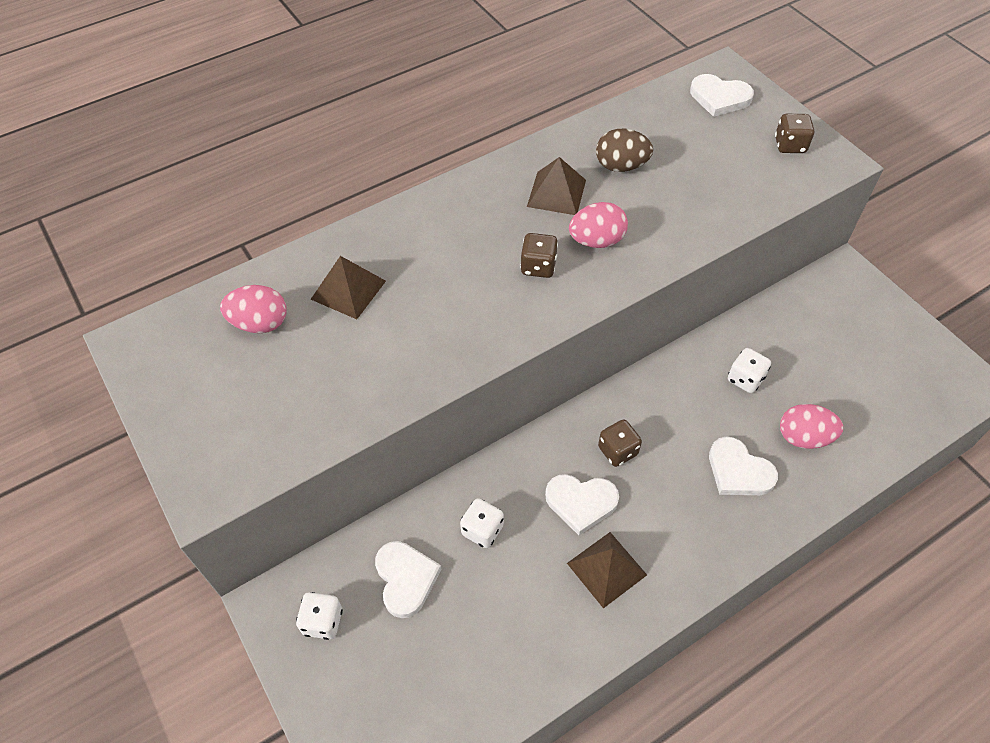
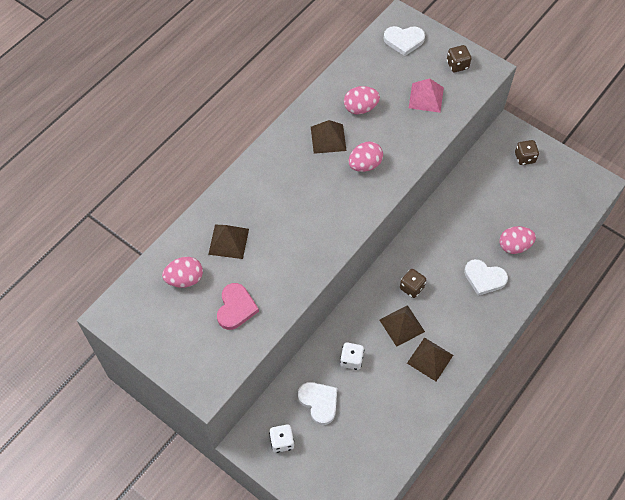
camera: 20 degrees left, 5 degrees up
(312, 385) = (236, 308): none -> pink heart
(538, 267) = (337, 192): brown dice -> brown dice (524, 158)
(581, 503) = (402, 325): white heart -> brown pyramid
(621, 166) = (360, 108): brown egg -> pink egg
(726, 175) = (426, 97): none -> pink pyramid
(745, 379) = (470, 220): white dice -> none

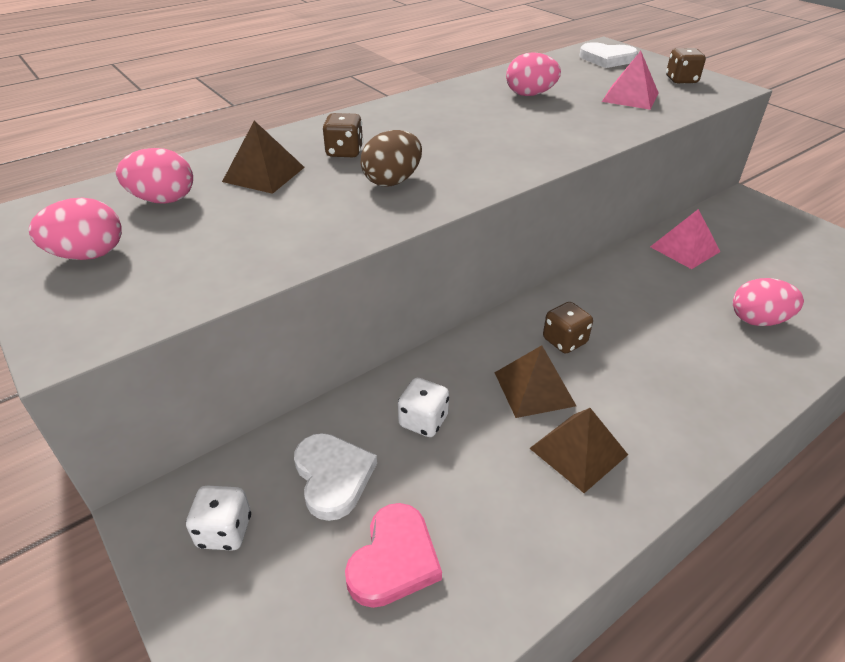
camera: 15 degrees right, 20 degrees down
(236, 308) = (218, 243): pink heart -> pink heart (394, 559)
(305, 231) = (392, 181): none -> brown egg
(328, 138) = (472, 110): brown pyramid -> none
(365, 165) = (519, 136): pink egg -> pink egg (88, 255)
(471, 191) = (685, 249): none -> pink pyramid
(484, 278) = (700, 352): white heart -> none
(524, 158) = (772, 229): brown dice -> brown dice (344, 152)

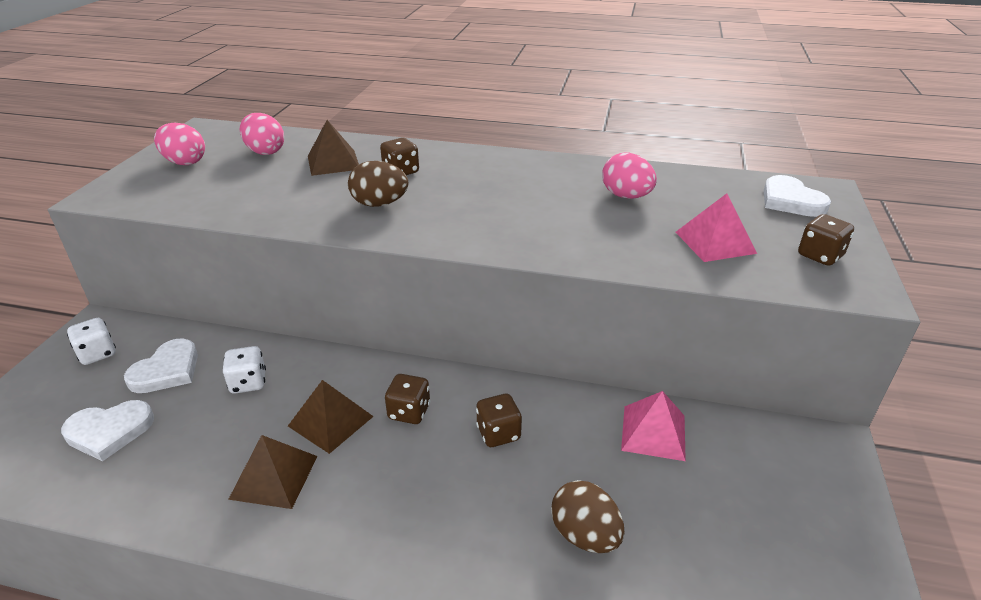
camera: 50 degrees right, 5 degrees down
(394, 559) = (109, 431): pink heart -> white heart
(630, 310) = (498, 433): none -> brown dice
(758, 320) = (584, 535): pink egg -> brown egg

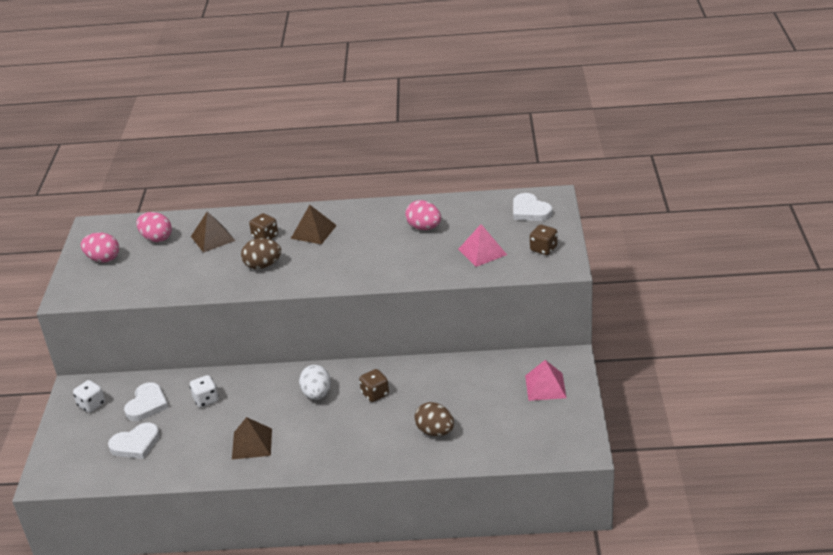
camera: 10 degrees left, 0 degrees up
(330, 421) = (270, 409): brown pyramid -> brown pyramid (313, 232)
(409, 412) = (317, 394): brown dice -> white egg
(653, 432) = (466, 374): pink pyramid -> pink pyramid (545, 386)

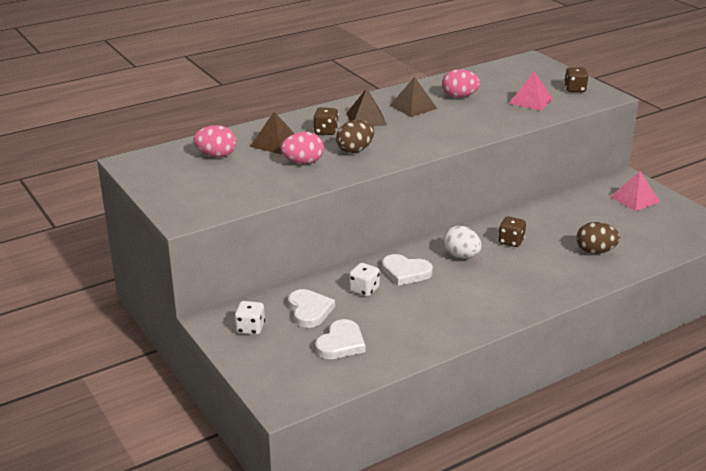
camera: 35 degrees left, 5 degrees down
(103, 259) = (181, 182): pink egg -> pink egg (303, 162)
(252, 443) = (453, 307): brown pyramid -> brown pyramid (413, 107)
(530, 211) = (527, 70): white heart -> white heart (405, 272)

